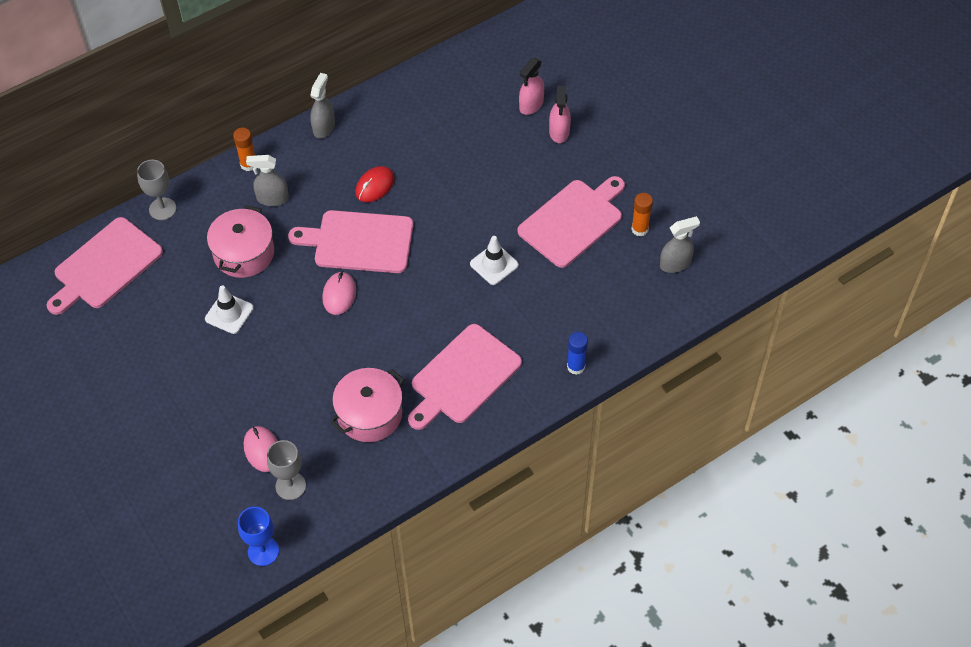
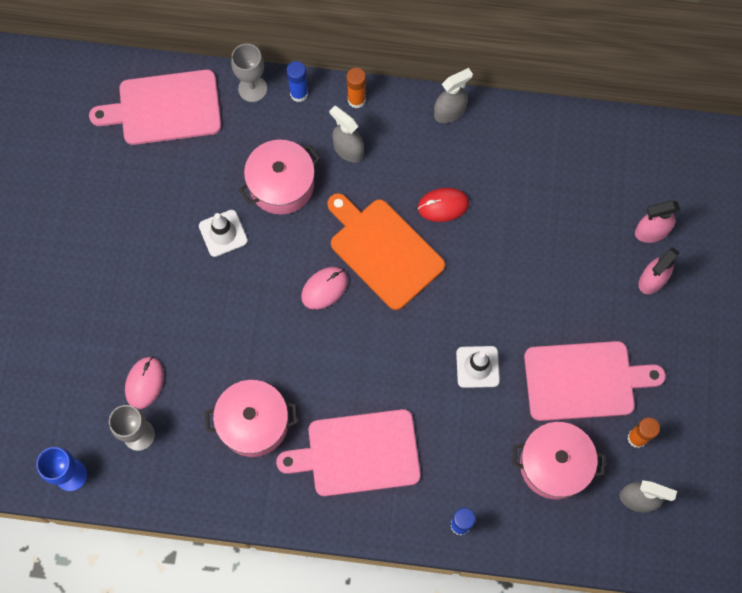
camera: 40 degrees right, 15 degrees up
(201, 189) = (299, 93): none -> blue glue stick
(359, 242) = (383, 250): pink cutting board -> orange cutting board
(602, 284) = (554, 464): none -> pink pot

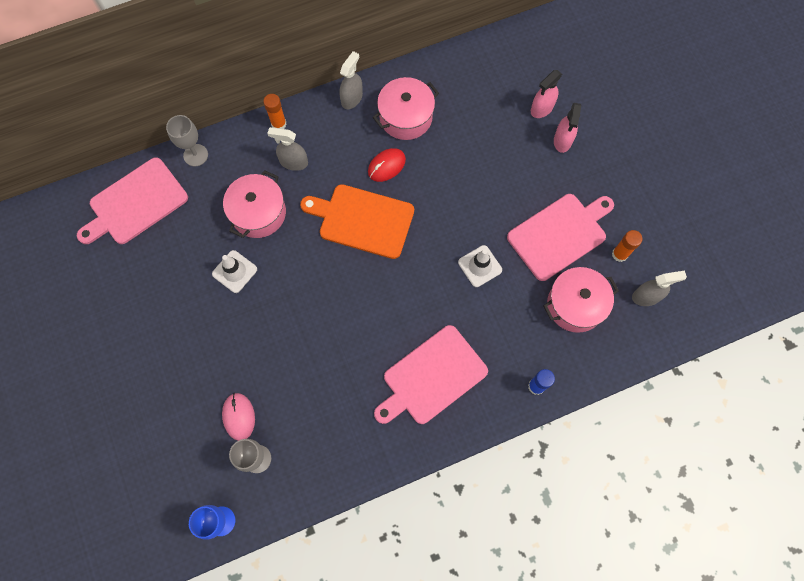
camera: 30 degrees left, 0 degrees up
(253, 423) = (340, 399): pink pot -> pink pot (405, 117)
(299, 93) = (233, 141): blue glue stick -> none
(324, 288) = (335, 271): pink mouse -> none

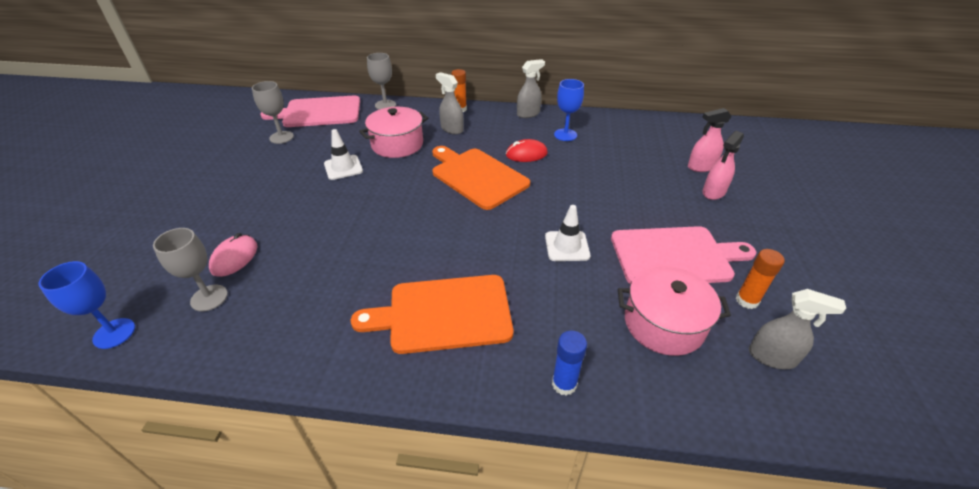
camera: 30 degrees right, 30 degrees down
(134, 261) = (281, 137): none -> grey goblet
(405, 117) = (565, 135): pink pot -> blue goblet
(431, 377) = (443, 313): pink cutting board -> orange cutting board

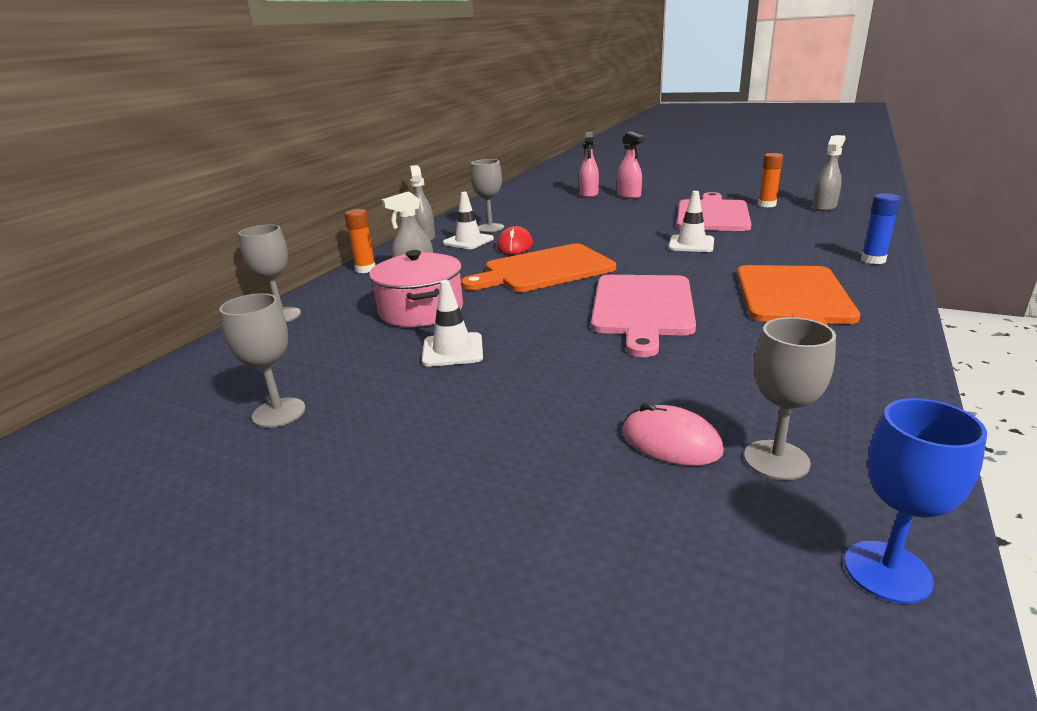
camera: 70 degrees left, 15 degrees down
(319, 112) = (223, 374): pink cutting board -> pink cutting board (642, 308)
(529, 132) = (468, 241): none -> white traffic cone
(565, 135) = (490, 228): blue goblet -> grey goblet
(663, 323) = (795, 226): pink pot -> none

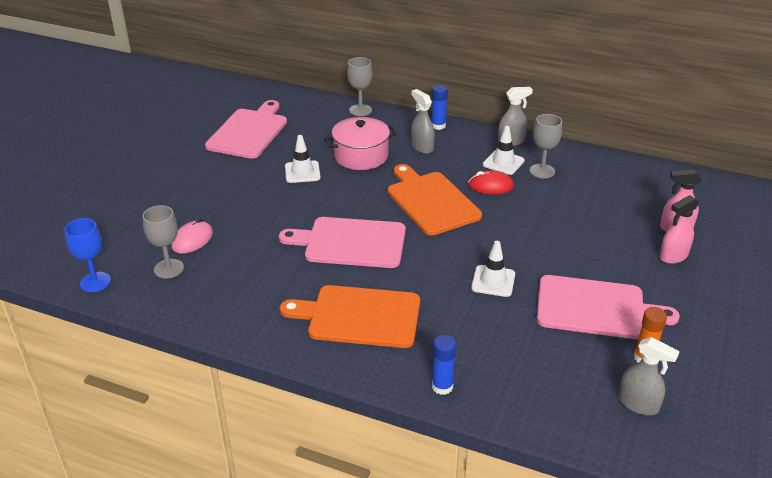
camera: 85 degrees right, 10 degrees up
(279, 413) = (249, 132): grey goblet -> pink cutting board
(365, 269) = (438, 126): orange glue stick -> blue glue stick

